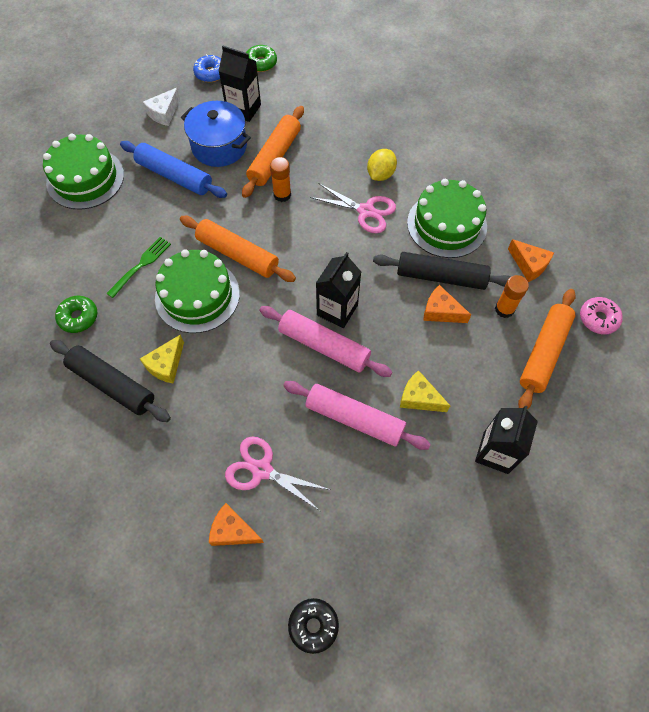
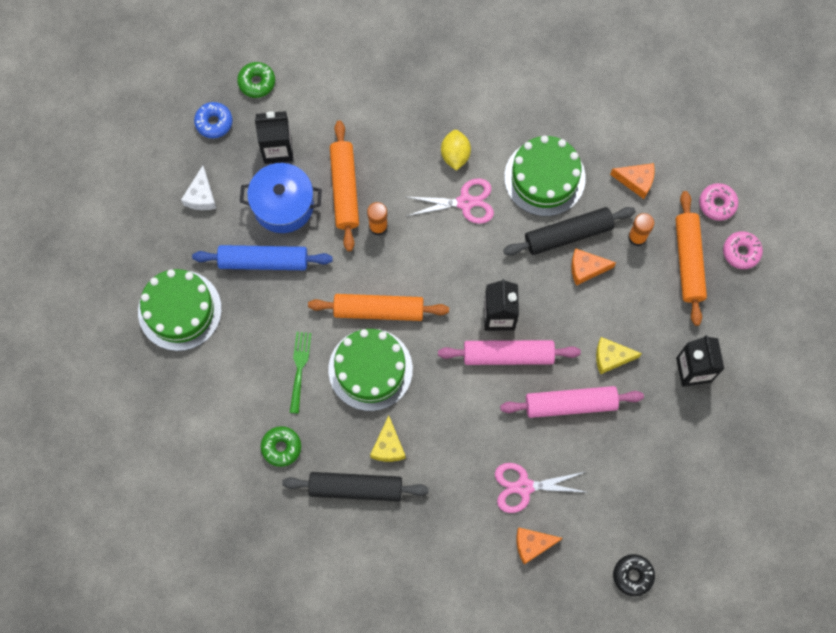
camera: 30 degrees left, 10 degrees up
(601, 371) = (741, 252): none -> pink donut

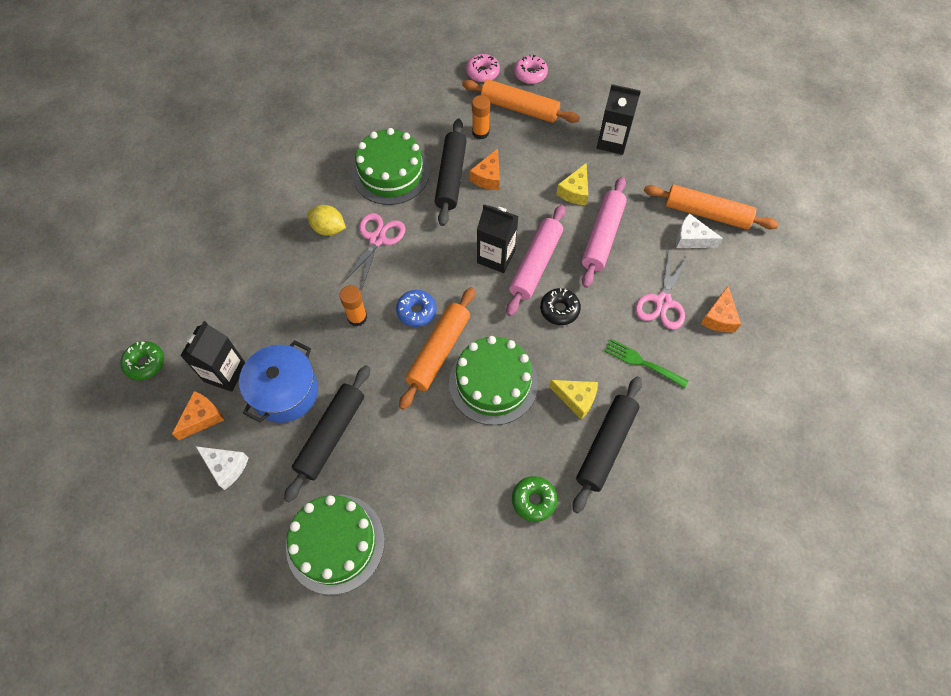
camera: 65 degrees left, 10 degrees down
(214, 122) = (157, 421): blue donut -> blue donut (416, 311)
(263, 261) = (331, 435): blue rolling pin -> black rolling pin
(299, 369) = (461, 448): green fork -> green fork (643, 363)
(344, 189) = (303, 331): orange rolling pin -> orange rolling pin (706, 213)
(610, 490) = (691, 239): none -> white cheese
(633, 575) = (773, 254): black donut -> black donut (559, 310)
(636, 181) = (432, 114): orange cheese -> orange cheese (202, 418)

